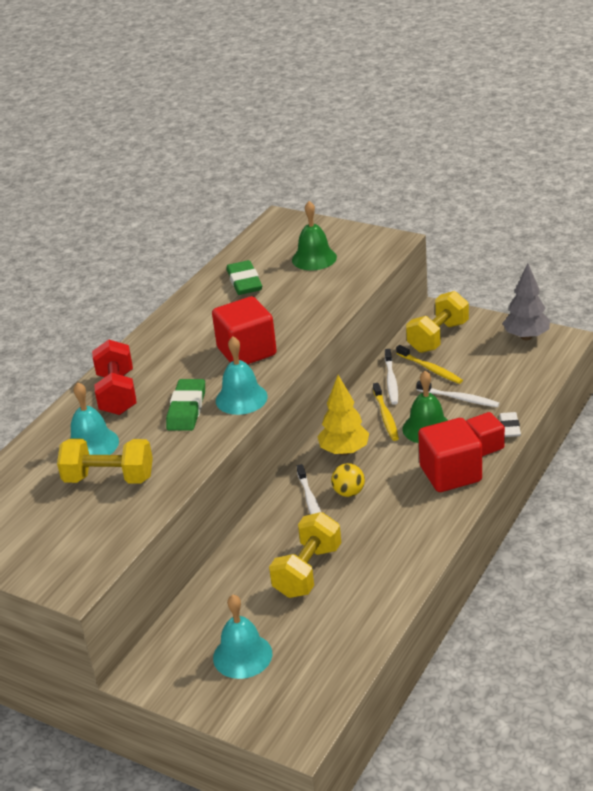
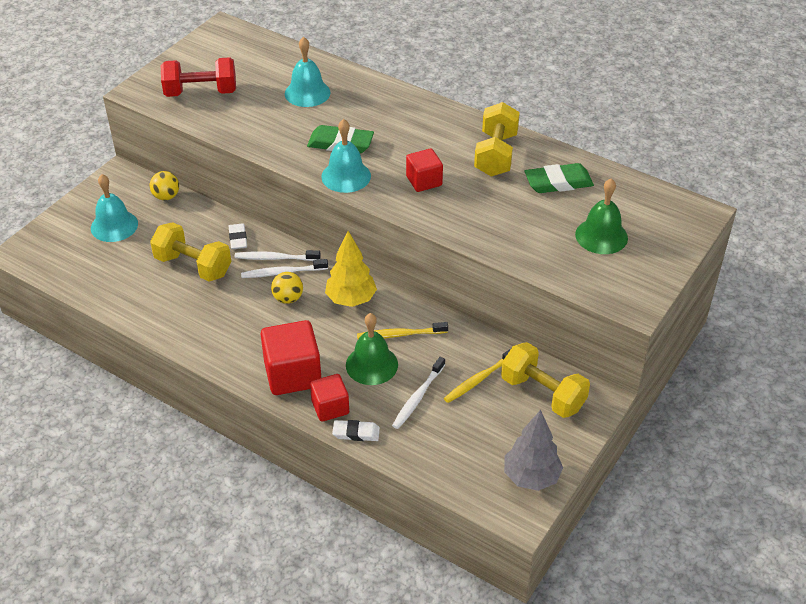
camera: 90 degrees right, 10 degrees up
(109, 478) = (258, 103): yellow dumbbell -> yellow dumbbell (495, 155)
(117, 394) = (377, 104): red dumbbell -> red dumbbell (201, 92)
(186, 619) = (166, 196): none -> yellow ball
(246, 351) = (424, 181): red cube -> red cube, size x0.61
(260, 544) = (238, 238): none -> white eraser
(391, 381) = (462, 344): white toothbrush -> white toothbrush (275, 258)

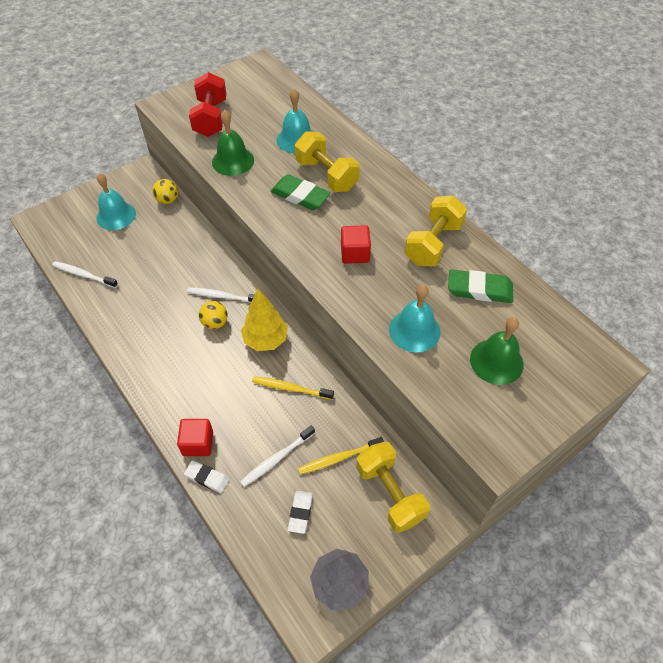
camera: 20 degrees right, 10 degrees up
(193, 266) = (156, 269): yellow dumbbell -> yellow dumbbell (326, 175)
(201, 92) = (211, 118): red dumbbell -> red dumbbell turned 75 degrees clockwise
(238, 238) = (203, 254): white eraser -> white eraser (300, 512)
(275, 258) = (223, 281): white toothbrush -> white toothbrush (84, 275)
(293, 374) = (183, 399): red cube -> none
(346, 176) = (289, 229): turquoise bell -> turquoise bell (414, 330)
(371, 364) = (253, 411): green bell -> green bell (233, 161)

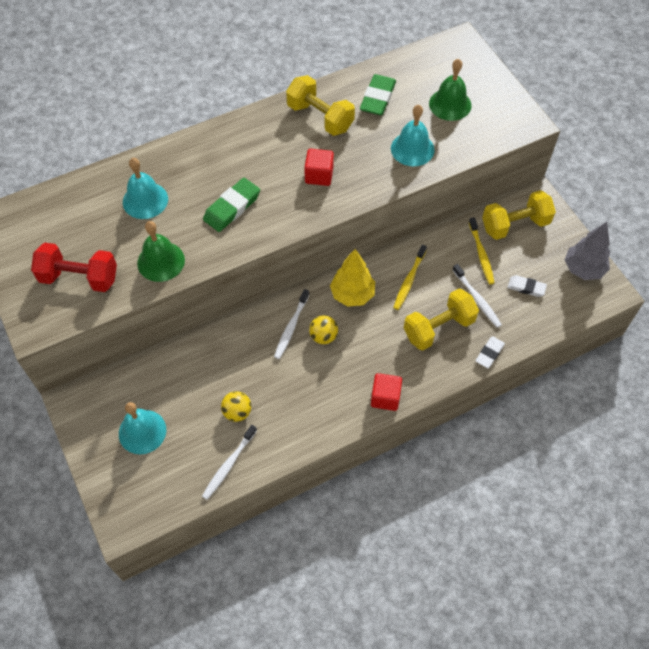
camera: 80 degrees left, 5 degrees up
(167, 200) = (133, 374): yellow ball -> yellow ball (237, 412)
(198, 443) = (455, 359): red cube -> red cube (385, 397)
(326, 175) = (208, 182): yellow dumbbell -> yellow dumbbell (438, 328)

